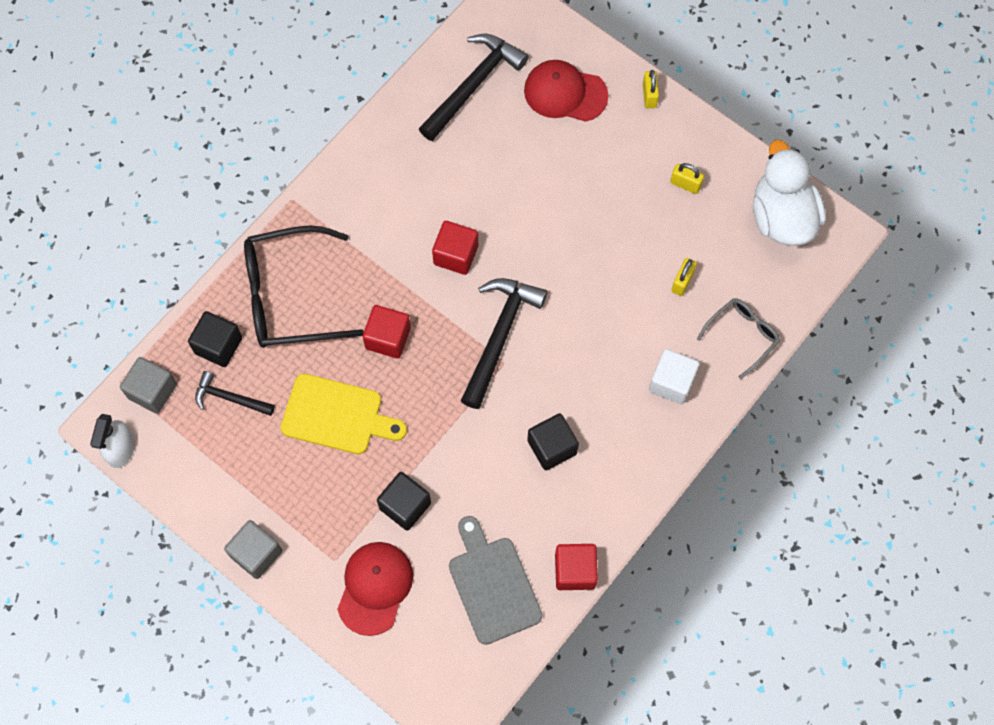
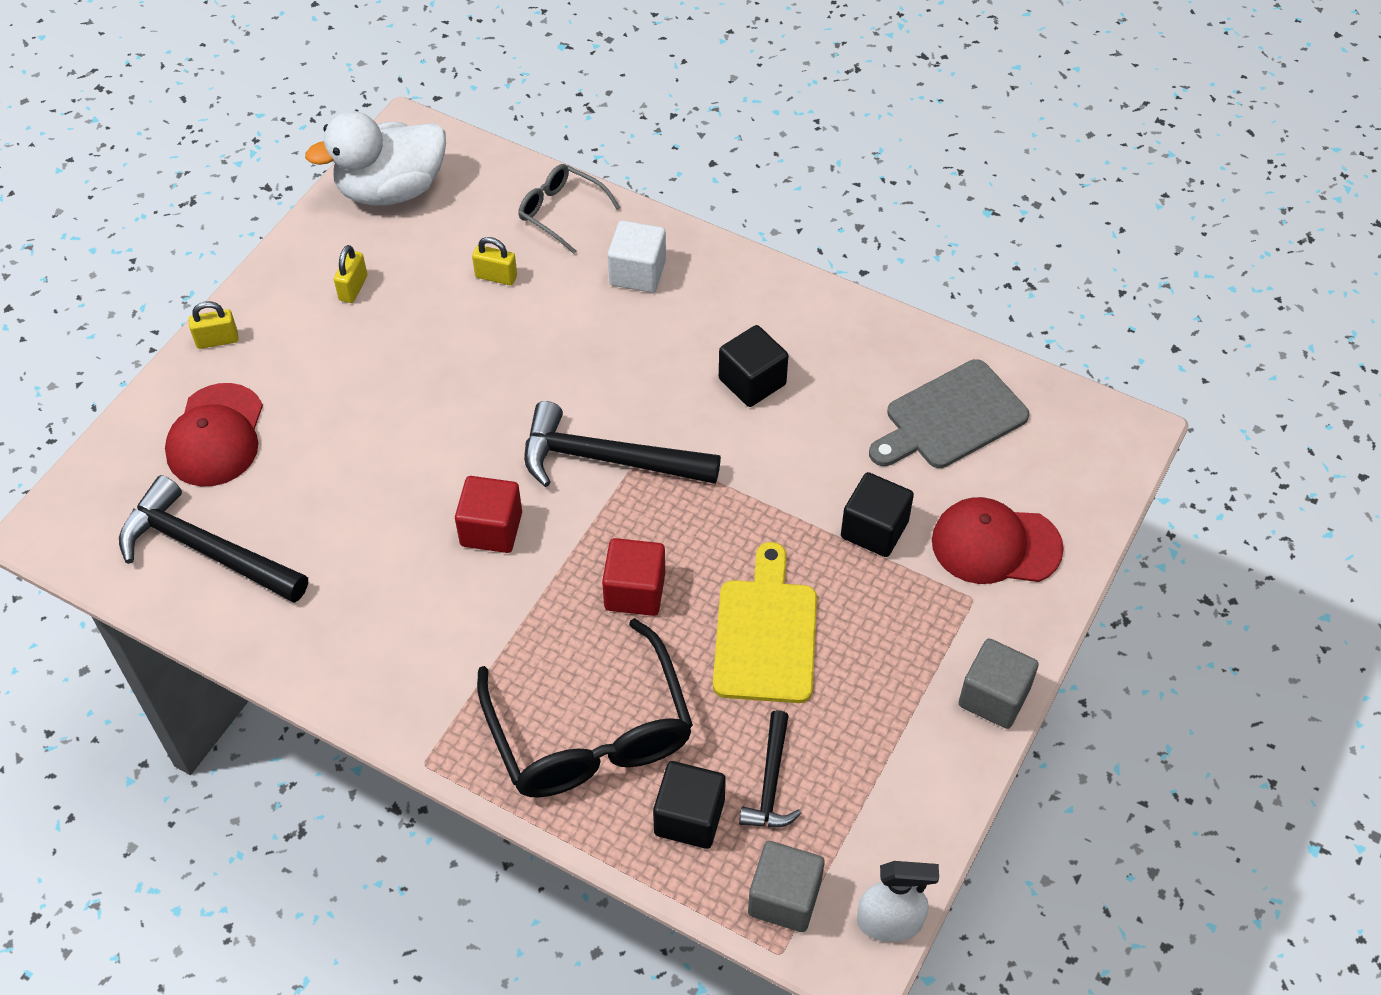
camera: 100 degrees left, 15 degrees down
(575, 571) = (906, 338): red cube -> none

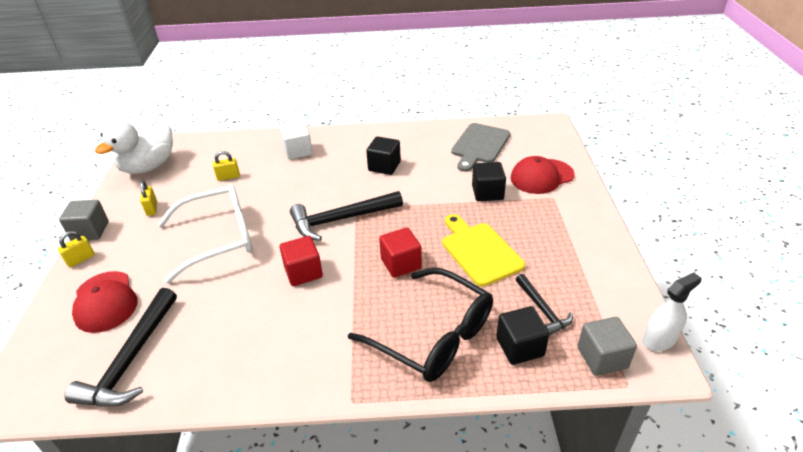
camera: 30 degrees left, 15 degrees down
(205, 549) = (131, 360): black hammer -> black hammer turned 75 degrees counterclockwise
(414, 401) = (219, 238): none -> white glasses
(561, 212) = (244, 145): grey glasses -> none
(994, 697) = (600, 227): grey cube -> grey cube (90, 231)

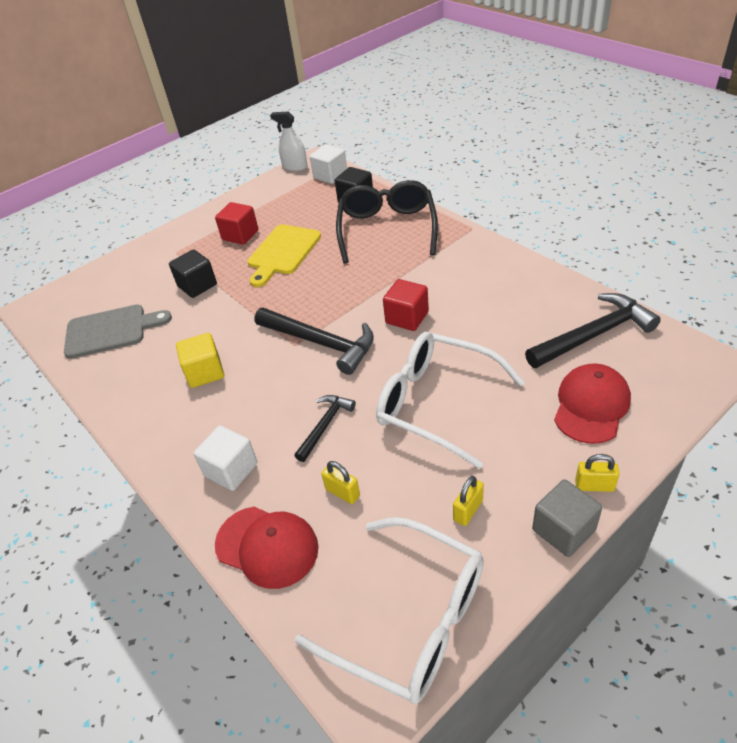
camera: 125 degrees left, 5 degrees up
(148, 166) = (411, 619): white duck -> white glasses
(384, 166) = (205, 372): black cube -> yellow cube
(401, 264) = (338, 277): red cube -> red cube (240, 235)
(541, 176) = (145, 270): red cap -> red cap (267, 546)
(542, 310) = (314, 205): black hammer -> black hammer (325, 425)
(602, 357) = (330, 176): grey cube -> white cube

